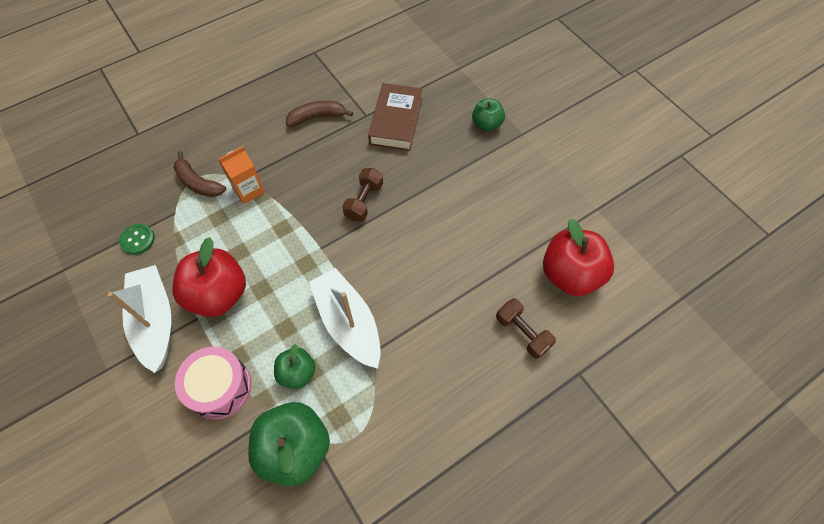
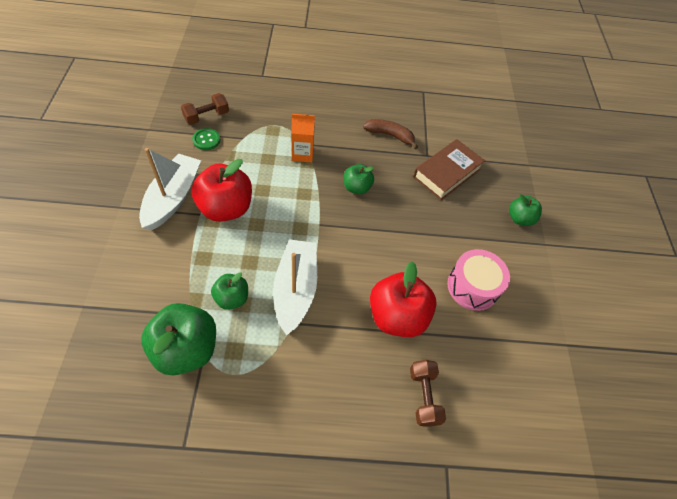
camera: 30 degrees right, 5 degrees down
(198, 183) = (273, 128): brown banana -> none
(220, 387) = (175, 269): pink drum -> pink drum (472, 286)
(327, 189) = (357, 188): none -> green apple
(364, 201) = (377, 213): brown dumbbell -> brown dumbbell (207, 116)
(570, 274) = (501, 380): red apple -> red apple (397, 316)

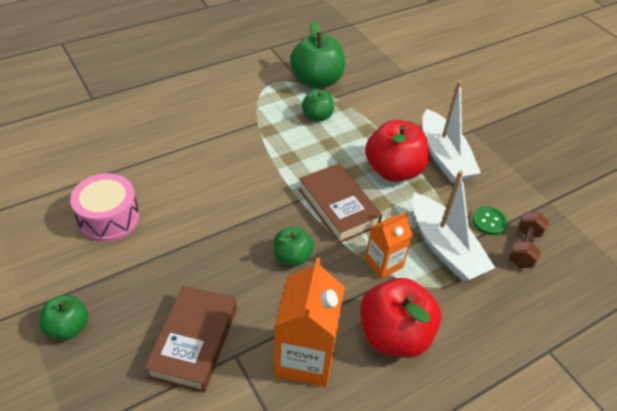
camera: 150 degrees right, 10 degrees down
(295, 289) = (275, 142): white boat -> white boat (445, 247)
(296, 203) = (338, 207): none -> brown book
(390, 135) = (305, 358): brown banana -> orange carton
(397, 316) = (174, 162): red apple -> red apple (394, 335)
(423, 396) = (125, 124): brown dumbbell -> none

